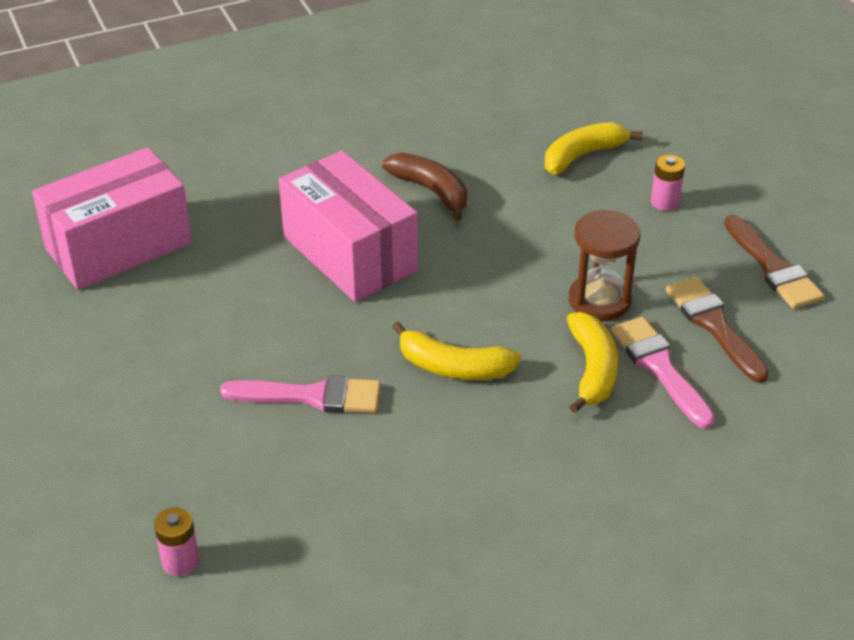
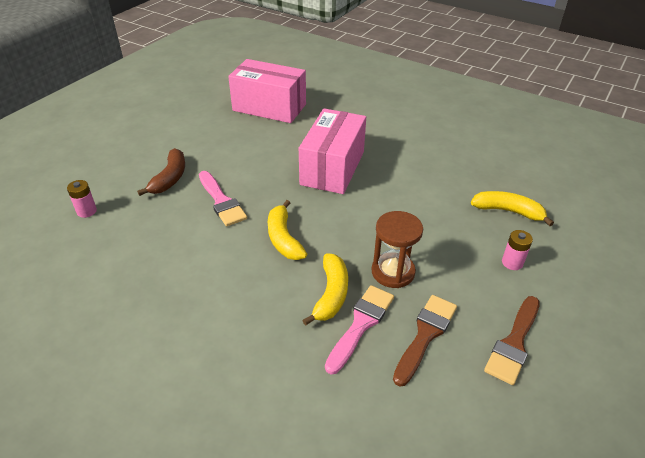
camera: 55 degrees right, 0 degrees up
(431, 191) = (409, 172): brown banana -> brown banana (170, 178)
(592, 369) = (331, 294): yellow banana -> yellow banana turned 45 degrees counterclockwise

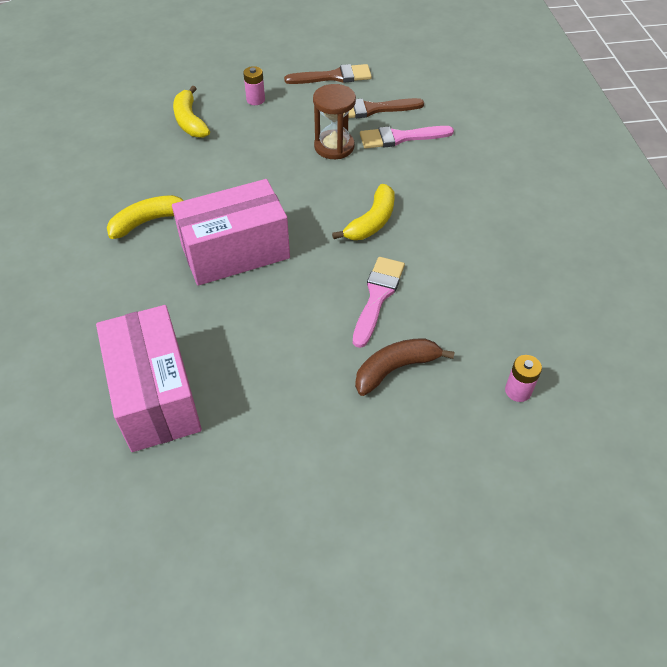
camera: 130 degrees left, 10 degrees up
(331, 294) = (393, 163): yellow banana -> yellow banana (148, 221)

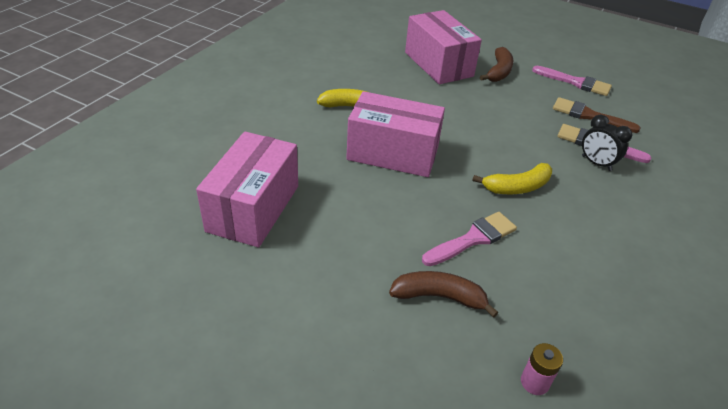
camera: 35 degrees right, 10 degrees down
(190, 121) = (438, 64): yellow banana -> pink box
(255, 100) = (499, 71): pink battery -> brown banana
(334, 77) = (575, 82): brown brush -> pink brush
(334, 147) = (533, 125): brown hourglass -> none
(415, 158) = (596, 163): none -> black clock

